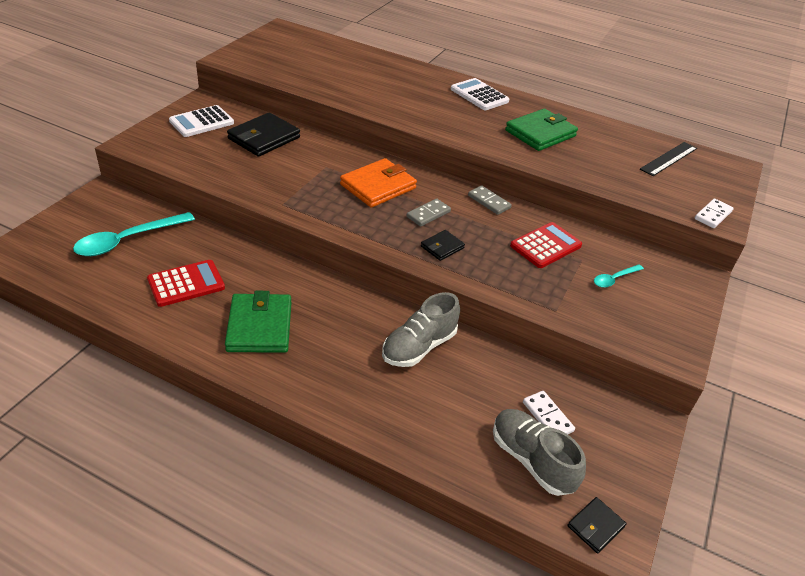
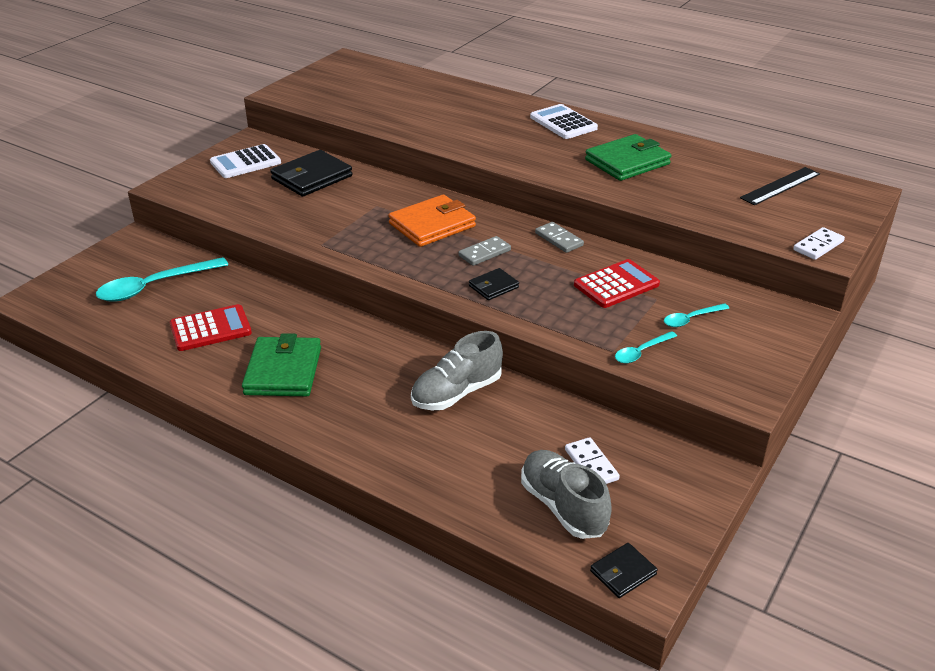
camera: 10 degrees right, 5 degrees down
(580, 311) = (641, 352): none -> turquoise spoon

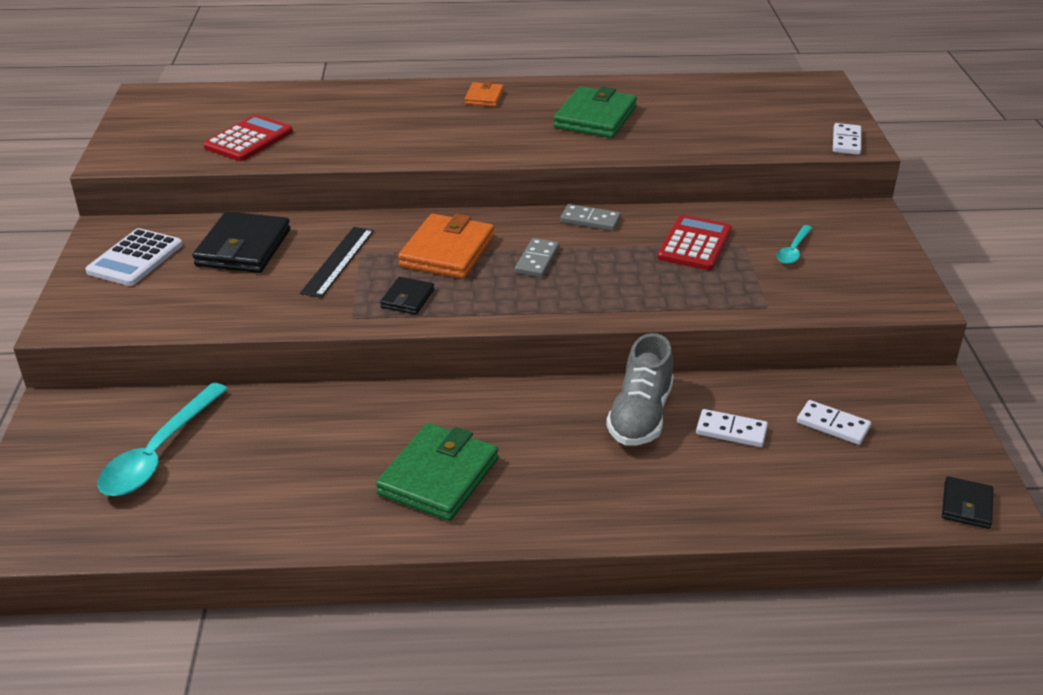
camera: 35 degrees left, 0 degrees up
(210, 329) = (295, 470): red calculator -> red calculator (249, 139)
(283, 371) = (438, 476): green wallet -> green wallet turned 60 degrees clockwise
(493, 287) = (588, 290): black wallet -> black wallet (407, 299)
(508, 432) = (731, 431): none -> white domino
(563, 123) = (484, 97): white calculator -> orange wallet
(563, 506) = (856, 474): grey shoe -> none
(641, 352) = (791, 297): turquoise spoon -> none
(780, 186) = (751, 98): black ruler -> black ruler (338, 261)

